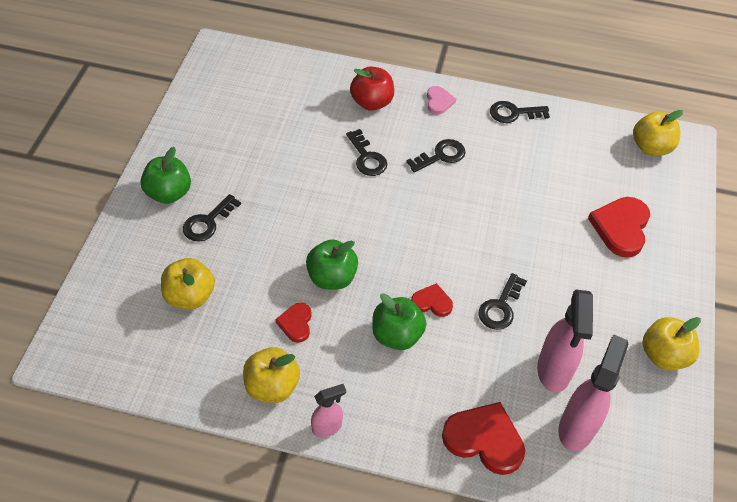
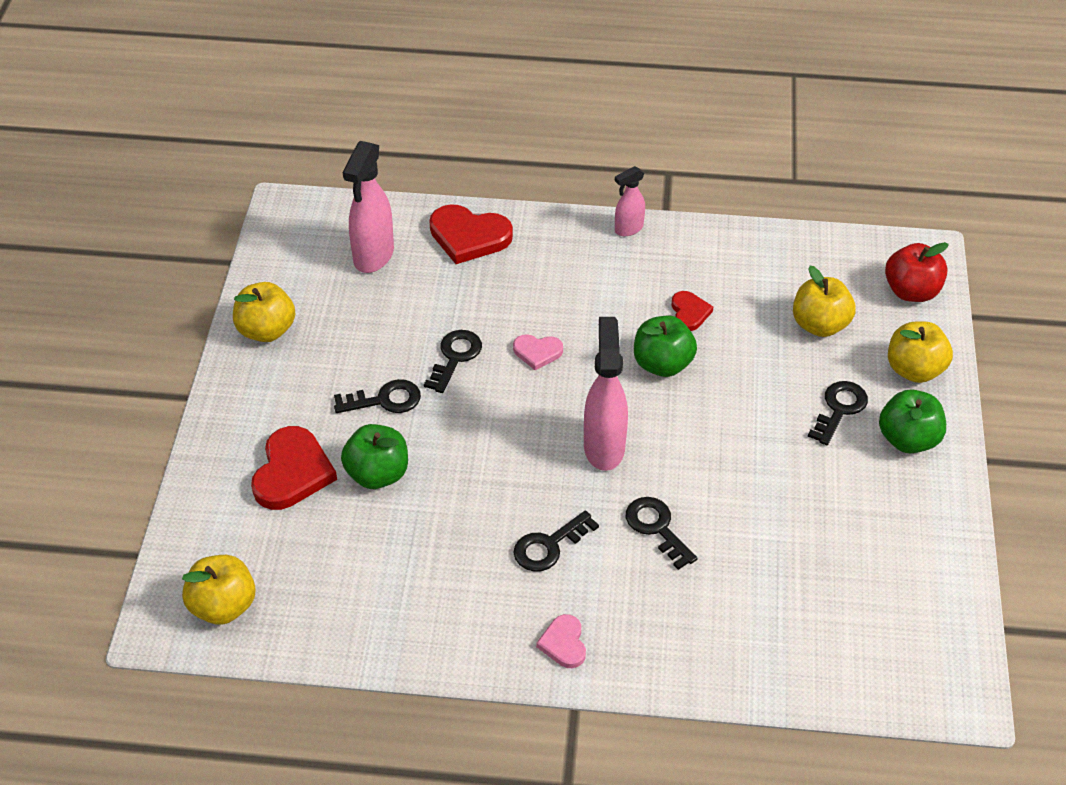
camera: 175 degrees right, 5 degrees down
(272, 386) = (695, 254): yellow apple -> yellow apple (914, 370)
(372, 102) = (671, 626): red apple -> red apple (911, 291)
(397, 335) = (573, 315): green apple -> green apple (377, 474)
(432, 302) = (537, 352): red heart -> pink heart
(514, 113) = (439, 639): black key -> black key (384, 400)
(553, 371) = (395, 301): pink spray bottle -> pink spray bottle (604, 447)

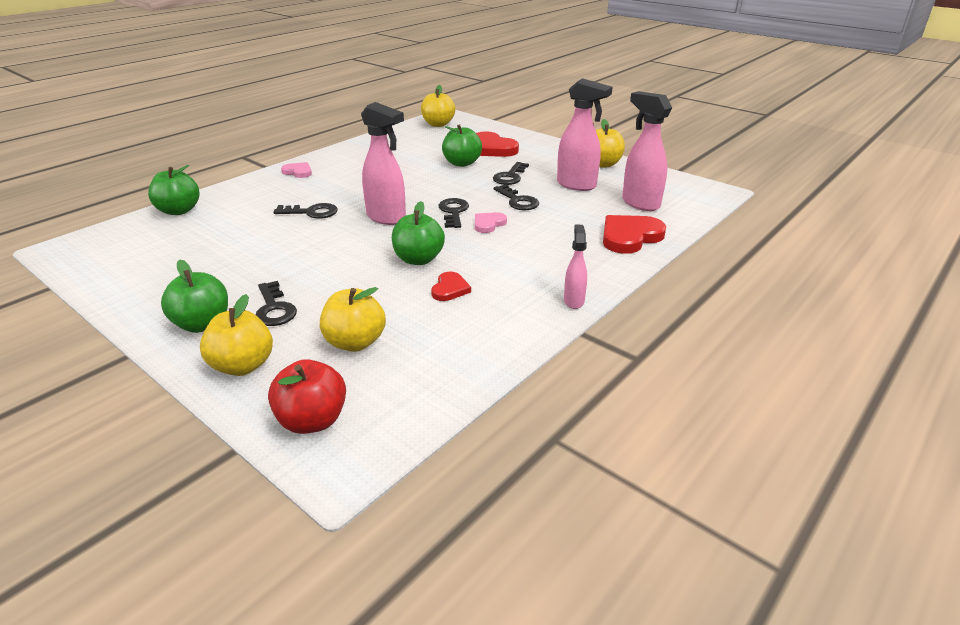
camera: 125 degrees right, 15 degrees down
(362, 326) = (577, 185): none -> pink spray bottle
(549, 546) = (352, 185): black key -> black key (453, 212)
(689, 313) = (450, 289): red heart -> red heart turned 105 degrees counterclockwise
(783, 672) = (179, 211): none -> green apple

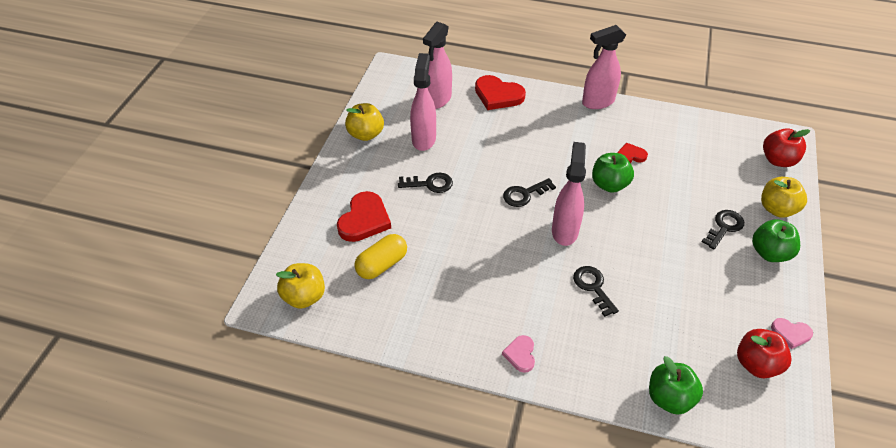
camera: 115 degrees left, 15 degrees up
(131, 257) = (756, 364): none -> red apple
(355, 342) = (715, 173): yellow apple -> none
(438, 147) = (382, 265): none -> yellow capsule
(462, 163) = (417, 228): green apple -> none
(488, 224) = (530, 167): pink heart -> pink heart (791, 333)
(518, 201) = (478, 164): black key -> none
(573, 301) = (597, 102): pink spray bottle -> pink spray bottle, size x1.77

